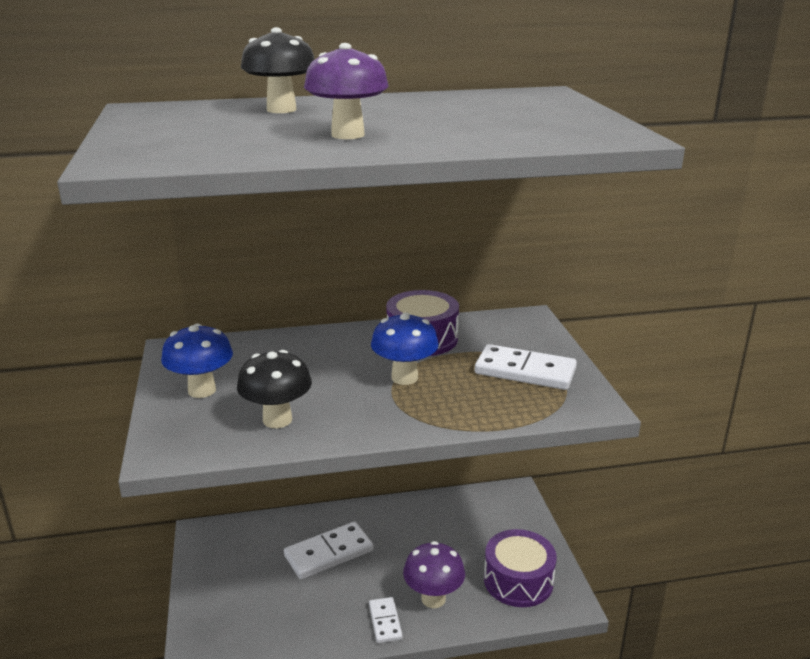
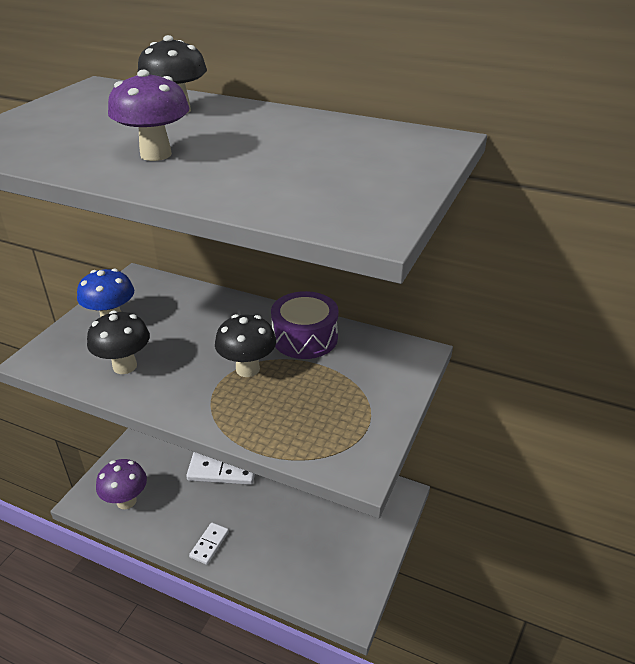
camera: 35 degrees right, 10 degrees up
(404, 377) = (247, 369): blue mushroom -> black mushroom
(433, 599) = (256, 547): purple mushroom -> purple mushroom (126, 501)
(518, 580) = (330, 570): purple drum -> none
(525, 371) = (345, 406): white domino -> none

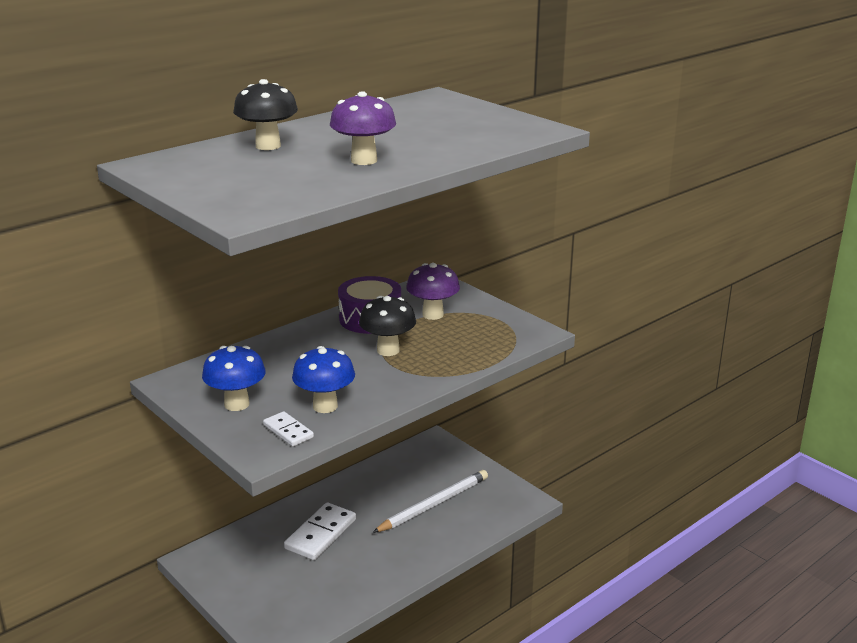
camera: 65 degrees left, 10 degrees down
(125, 366) = (325, 406): black mushroom -> blue mushroom
(126, 501) = (306, 610): purple mushroom -> purple mushroom (433, 314)
(209, 544) = (406, 563): white domino -> white domino (288, 431)
(302, 532) = (433, 504): none -> white pencil

